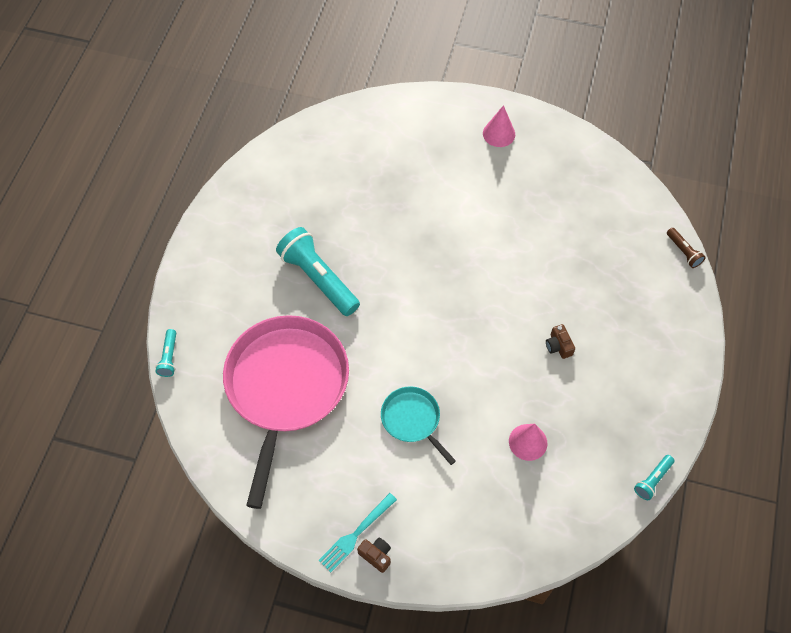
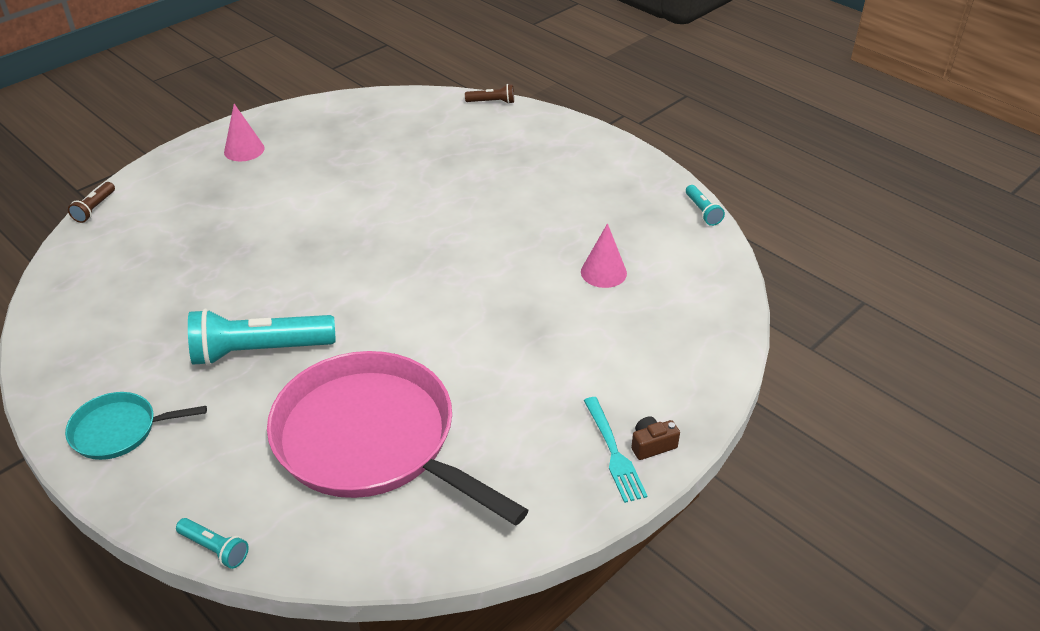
camera: 60 degrees left, 20 degrees down
(381, 98) = (95, 208): none -> brown flashlight
(412, 420) = (510, 346): turquoise pan -> turquoise pan (119, 430)
(558, 346) = (517, 210): brown camera -> none

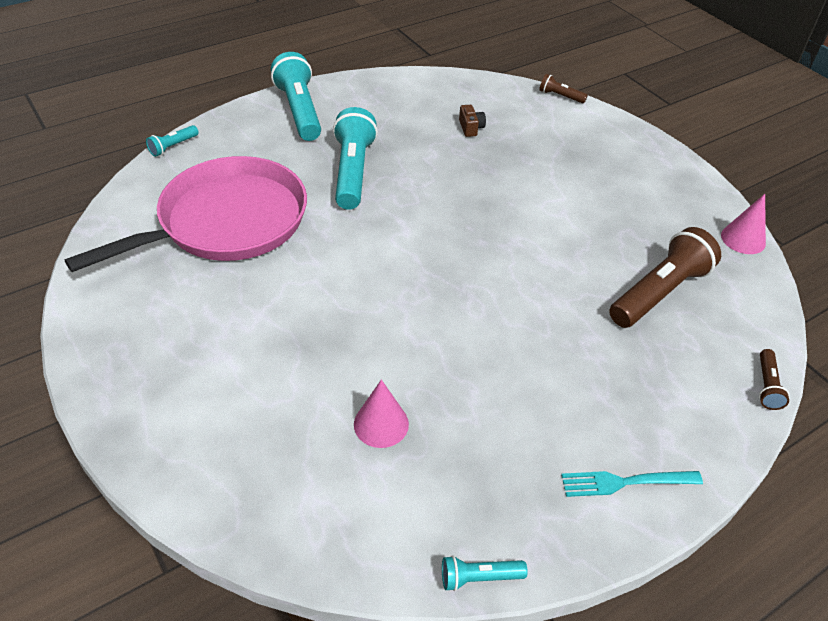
camera: 100 degrees right, 5 degrees up
(119, 430) = (299, 111): turquoise pan -> turquoise flashlight
(244, 150) = (648, 174): pink cone -> pink cone (743, 239)
(409, 144) = (659, 292): none -> brown flashlight
(614, 452) = (126, 368): turquoise fork -> turquoise fork (625, 482)
(652, 445) = (117, 399): brown camera -> brown camera (471, 128)

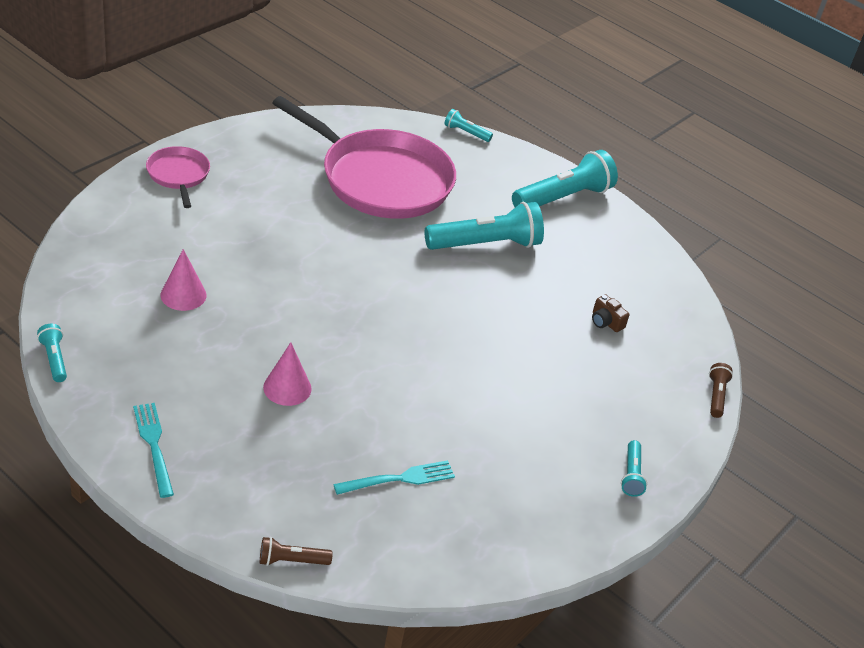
camera: 70 degrees right, 5 degrees down
(146, 400) = (178, 175): none -> pink pan
(471, 128) = (606, 322): brown camera -> brown camera turned 75 degrees clockwise
(645, 158) = (631, 475): none -> turquoise flashlight
(659, 292) = (399, 479): brown flashlight -> turquoise fork
(743, 239) = (519, 562): pink cone -> pink cone (287, 388)

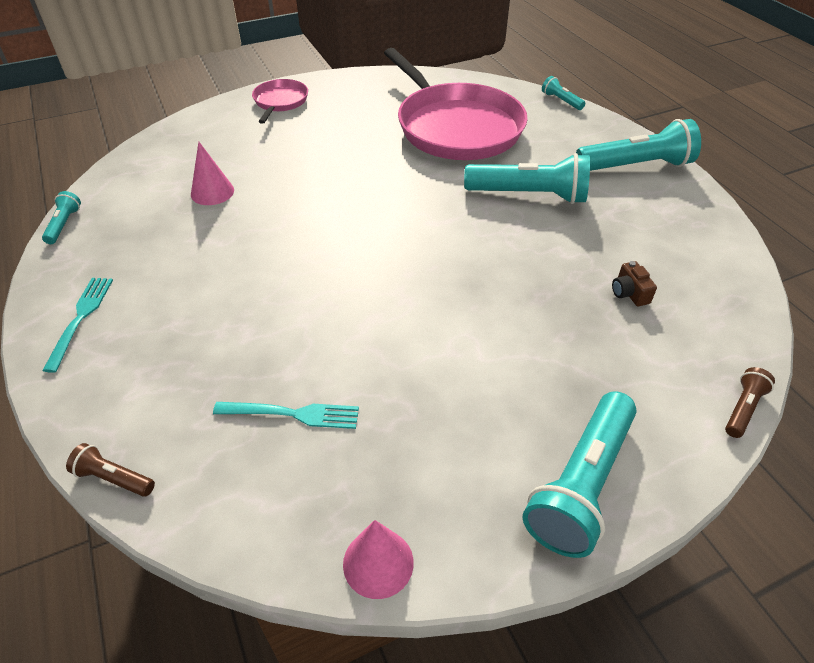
camera: 30 degrees right, 5 degrees up
(287, 388) = (243, 291): pink cone -> pink cone (378, 563)
(631, 475) = (581, 484): turquoise flashlight -> turquoise flashlight, size x2.13

